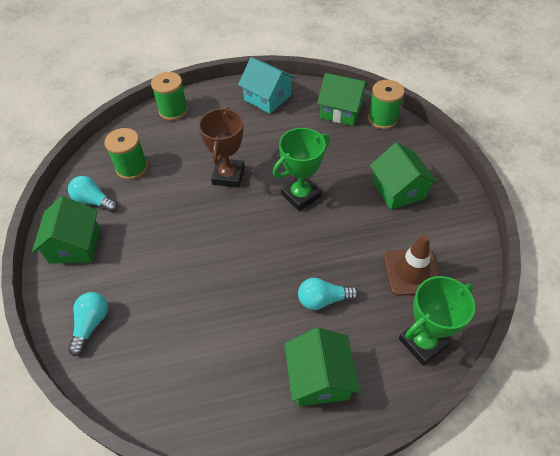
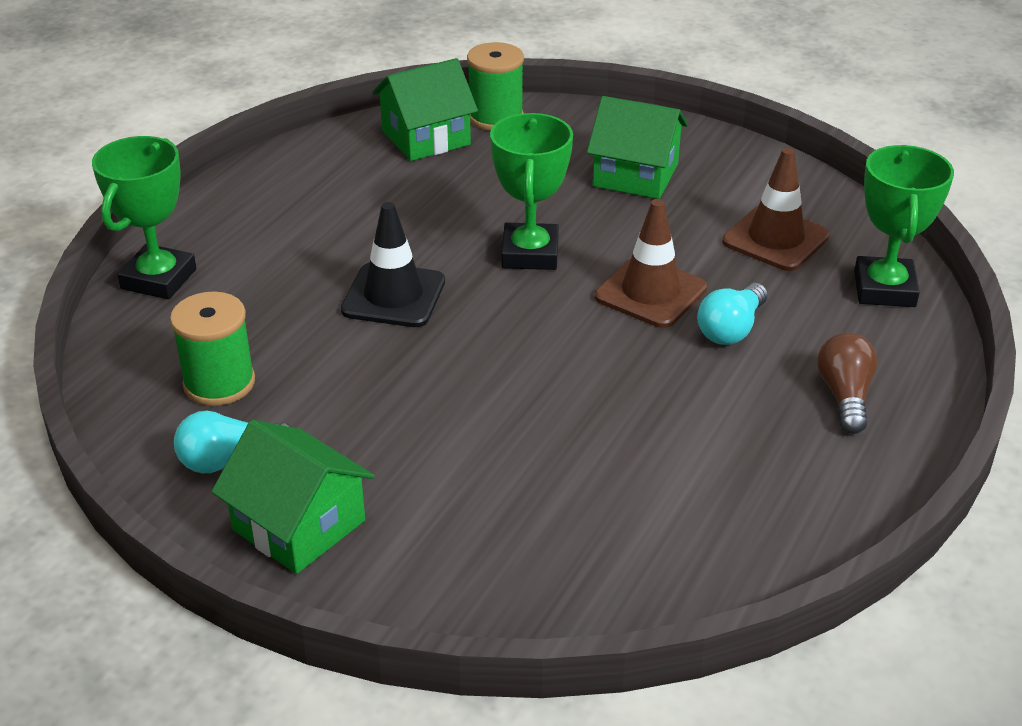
camera: 50 degrees left, 15 degrees down
(91, 324) = (495, 576): turquoise light bulb -> none
(173, 110) = (159, 279): green spool -> green trophy
(228, 176) = (393, 296): brown trophy -> black traffic cone
(267, 98) = (291, 181): turquoise house -> none
(318, 253) = (650, 292): none -> brown traffic cone
(319, 378) = (845, 396): green house -> brown light bulb

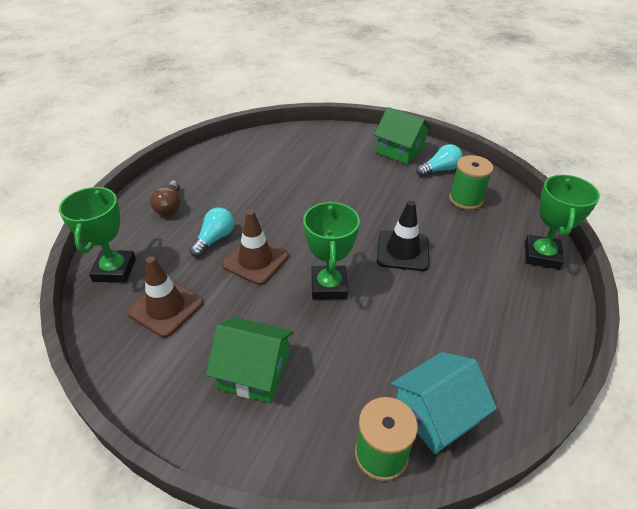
camera: 175 degrees right, 5 degrees up
(426, 137) = (436, 414): green house -> turquoise house

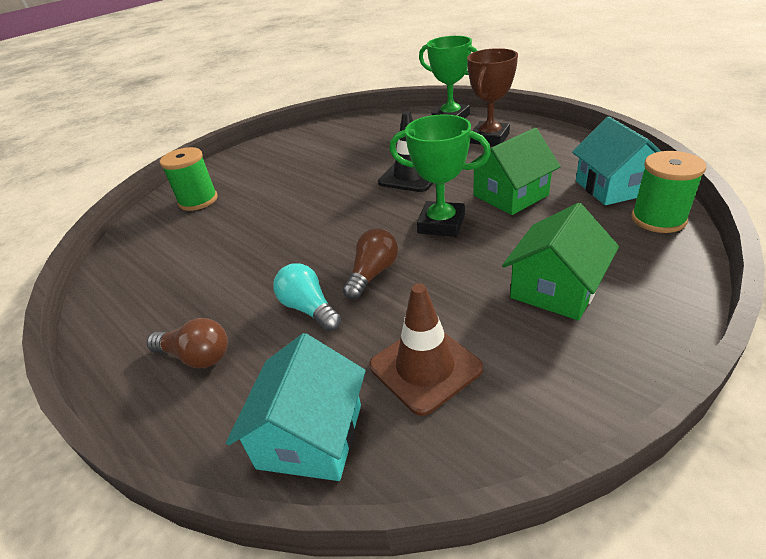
camera: 65 degrees left, 5 degrees down
(114, 270) = (310, 436): green trophy -> turquoise house
(255, 260) = (373, 274): brown traffic cone -> brown light bulb
(400, 150) = (257, 157): green house -> green house (510, 195)
(440, 170) = (308, 141): turquoise light bulb -> none
(465, 199) = (361, 136): green spool -> green spool (198, 200)
(506, 295) = (489, 138): none -> brown trophy

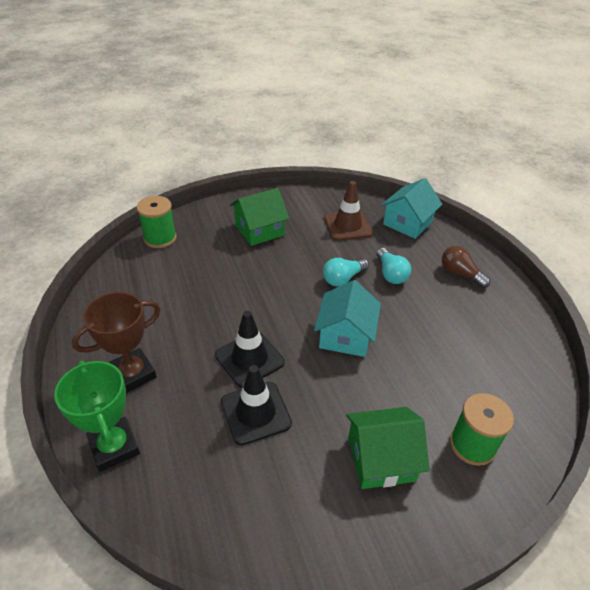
camera: 160 degrees left, 5 degrees up
(373, 274) = (343, 279): brown light bulb -> turquoise light bulb
(376, 157) = (255, 413): none -> black traffic cone
(441, 224) = (274, 294): green trophy -> none
(510, 195) = (206, 295): green house -> green house (381, 459)
(613, 187) = (142, 268): turquoise house -> turquoise house (345, 335)

